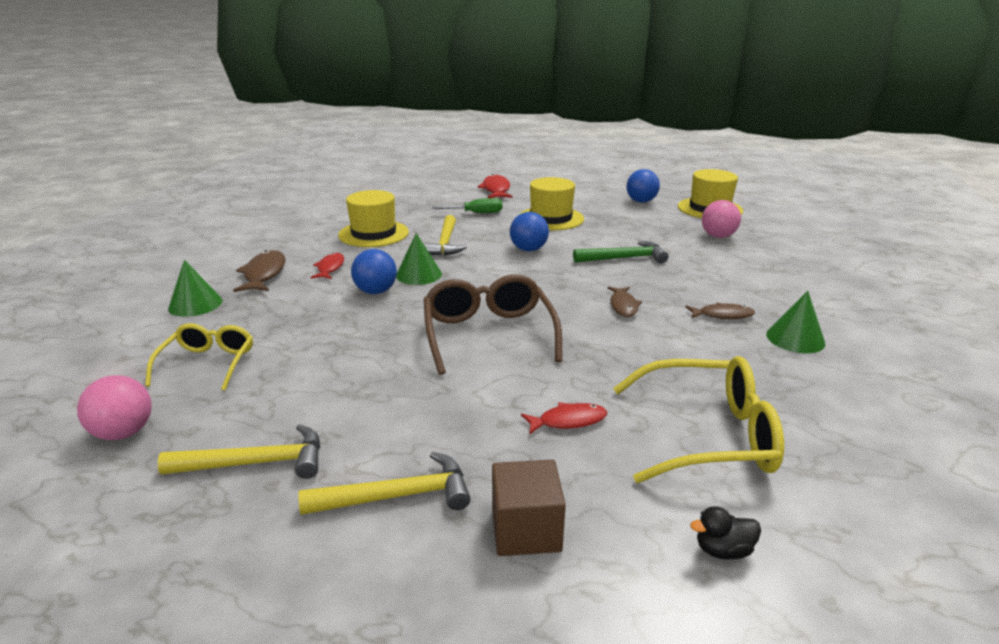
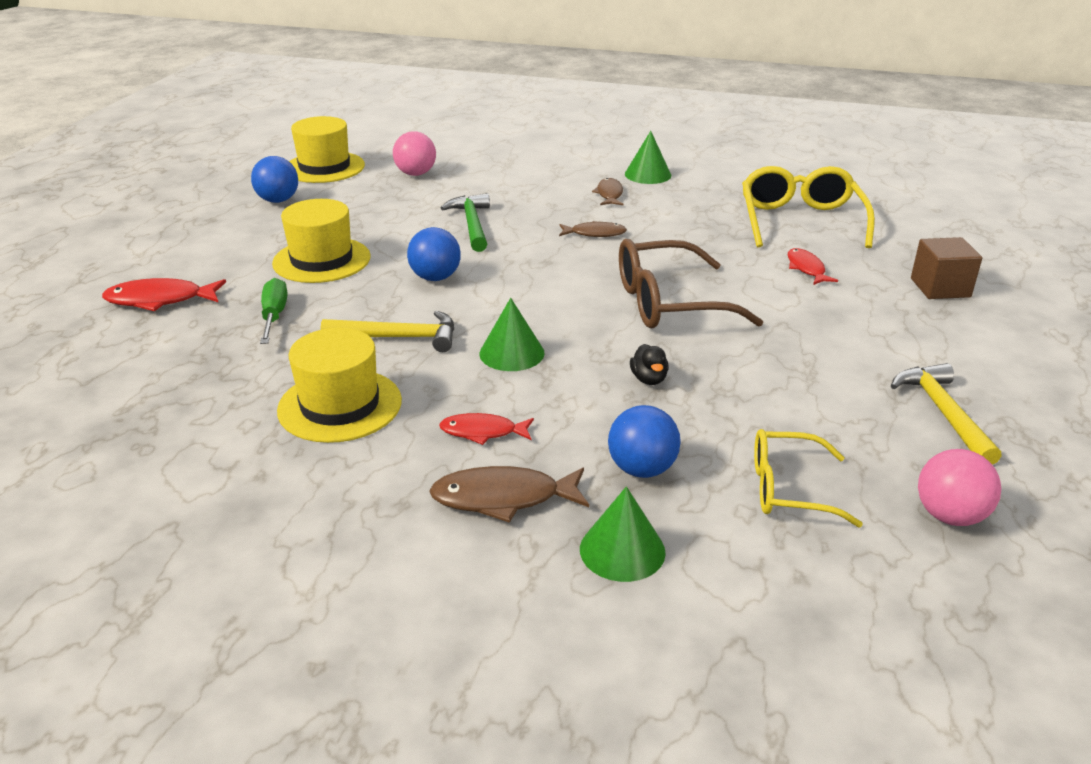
camera: 90 degrees left, 5 degrees up
(376, 291) = (567, 382): blue ball -> blue ball (642, 469)
(397, 496) = (939, 337): yellow hammer -> none
(723, 550) = (915, 230): black duck -> black duck (649, 379)

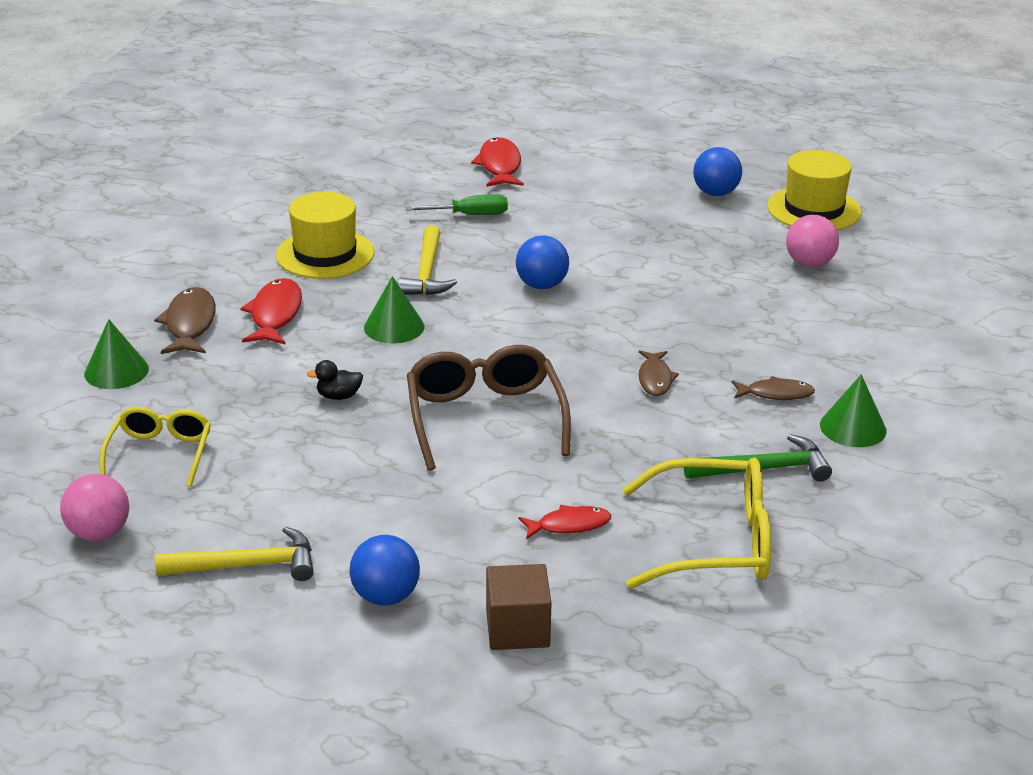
camera: 90 degrees right, 0 degrees up
(322, 260) = (577, 227): yellow hat -> none
(472, 224) = (670, 302): green hammer -> green hammer (764, 469)
(483, 432) = (275, 315): red fish -> red fish, size x1.53
(642, 469) = (207, 385): blue ball -> blue ball (385, 596)

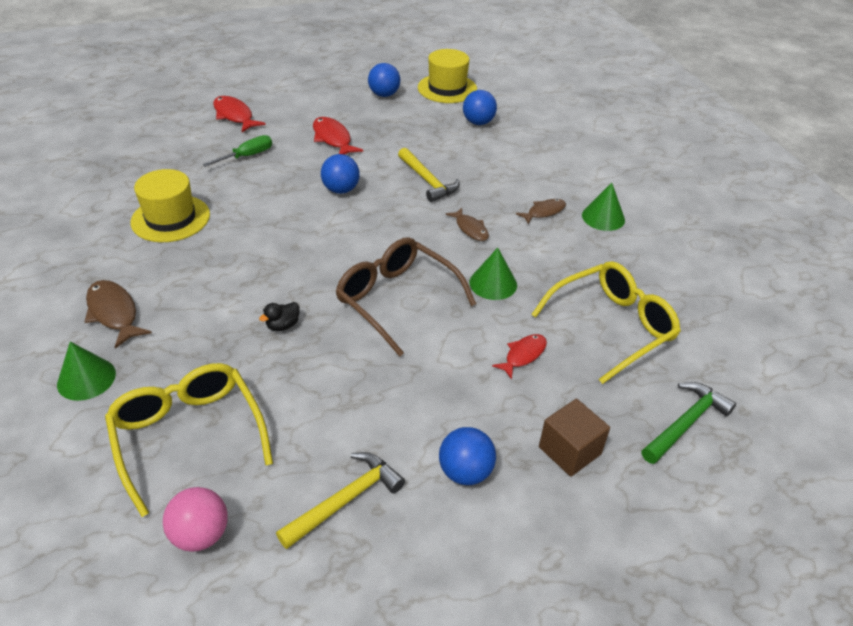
camera: 35 degrees left, 10 degrees up
(160, 453) = (188, 435): yellow glasses -> yellow glasses, size x1.58
(275, 315) = (176, 279): red fish -> red fish (333, 139)
(394, 327) = (272, 256): green cone -> green cone (493, 283)
(427, 273) = (257, 207): yellow hammer -> yellow hammer (427, 181)
(764, 469) = (587, 264): green hammer -> green hammer (686, 423)
(809, 263) = (478, 122): pink ball -> blue ball

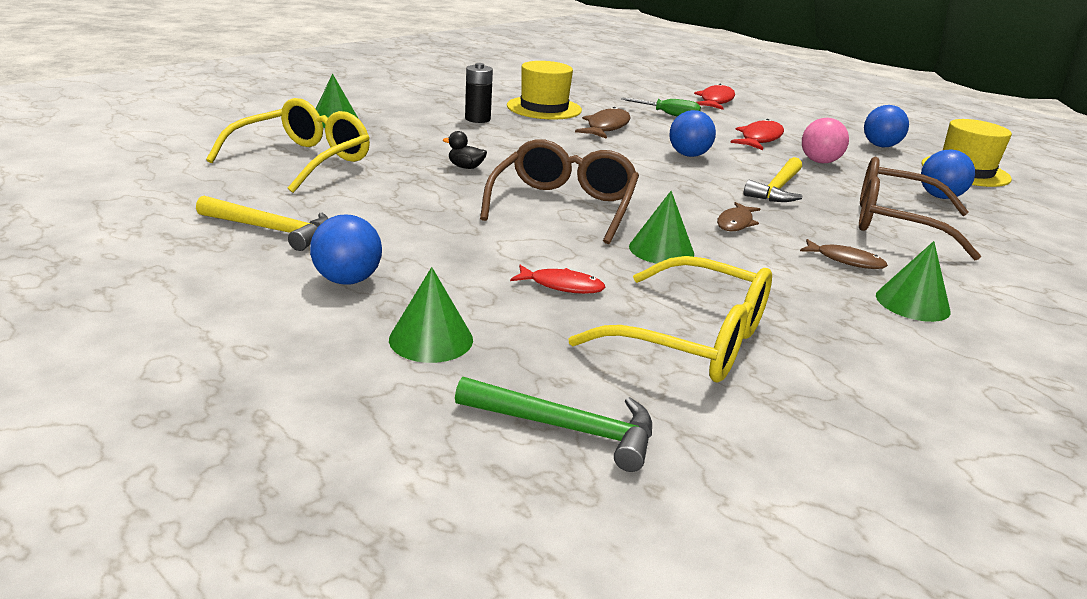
camera: 60 degrees right, 15 degrees down
(114, 313) = (412, 114): brown fish -> brown fish (606, 127)
(166, 272) = (477, 119): none -> black battery
(201, 534) = (201, 184): pink ball -> pink ball (819, 162)
(504, 163) = (894, 223): none -> brown glasses
(569, 450) = (431, 339): brown cube -> green cone

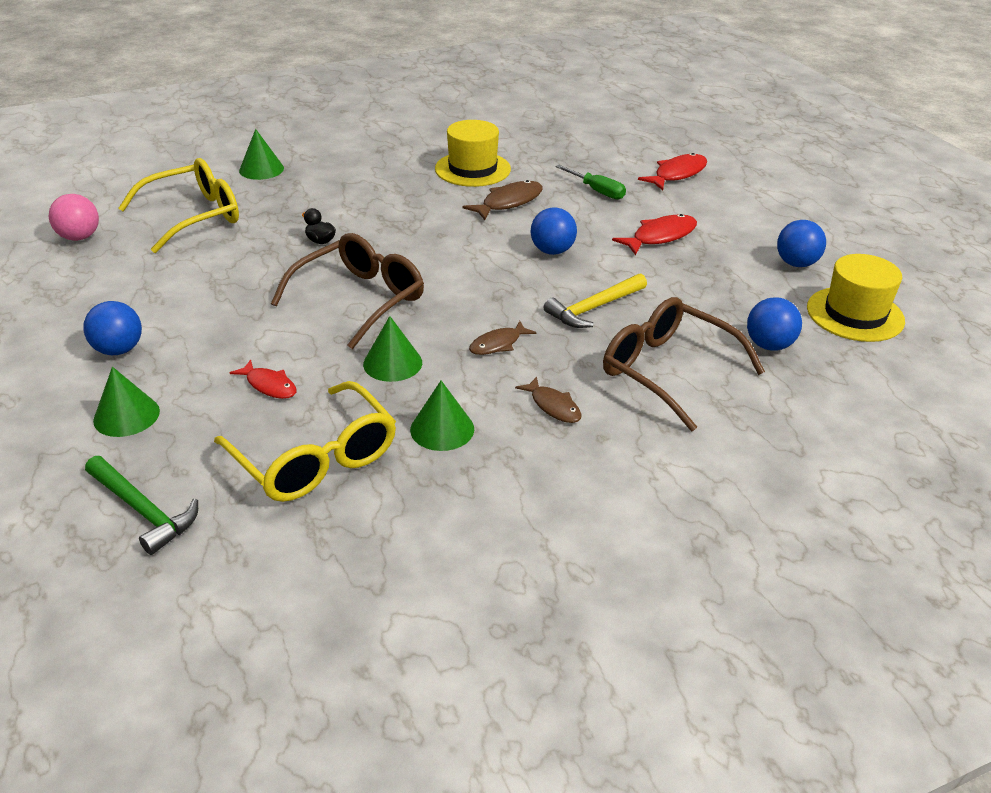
camera: 25 degrees right, 10 degrees up
(271, 230) = (108, 290): yellow hammer -> none
(477, 119) = (391, 179): black battery -> none
(819, 162) = (689, 278): pink ball -> pink ball (79, 237)
(912, 303) = (557, 465): green cone -> green cone (442, 429)

